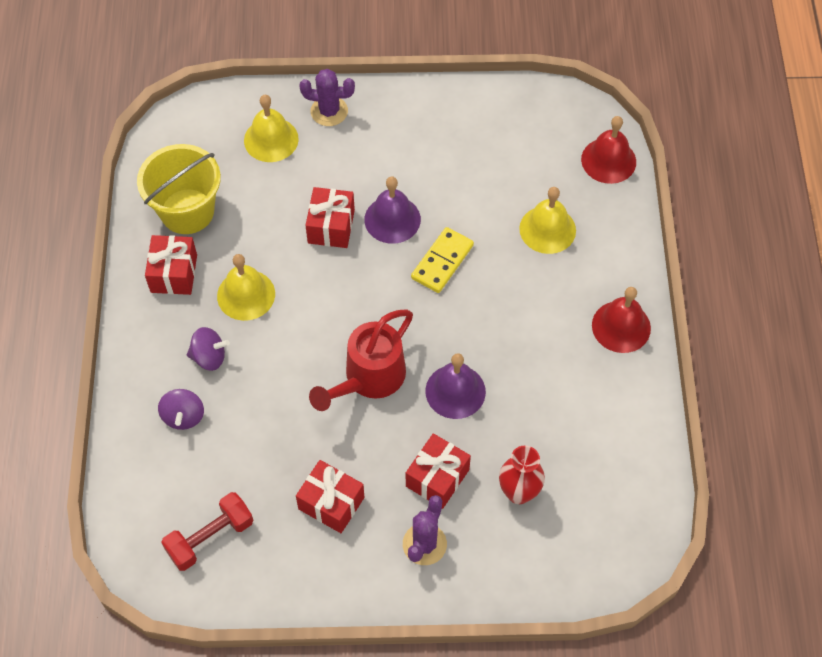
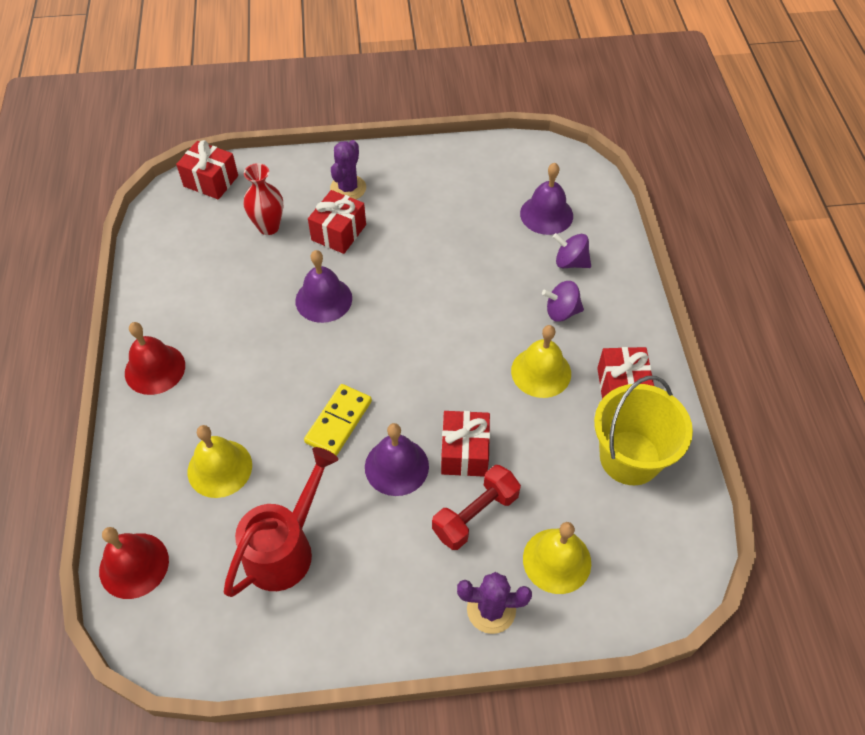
camera: 175 degrees right, 5 degrees down
(183, 416) = (570, 262): purple spinning top -> purple spinning top turned 60 degrees counterclockwise
(193, 484) = (546, 214): none -> purple bell
(210, 537) = (522, 181): red dumbbell -> red dumbbell (475, 515)
(331, 503) = (427, 209): red gift -> red gift (211, 181)
(369, 378) = (406, 304): red watering can -> red watering can (285, 548)

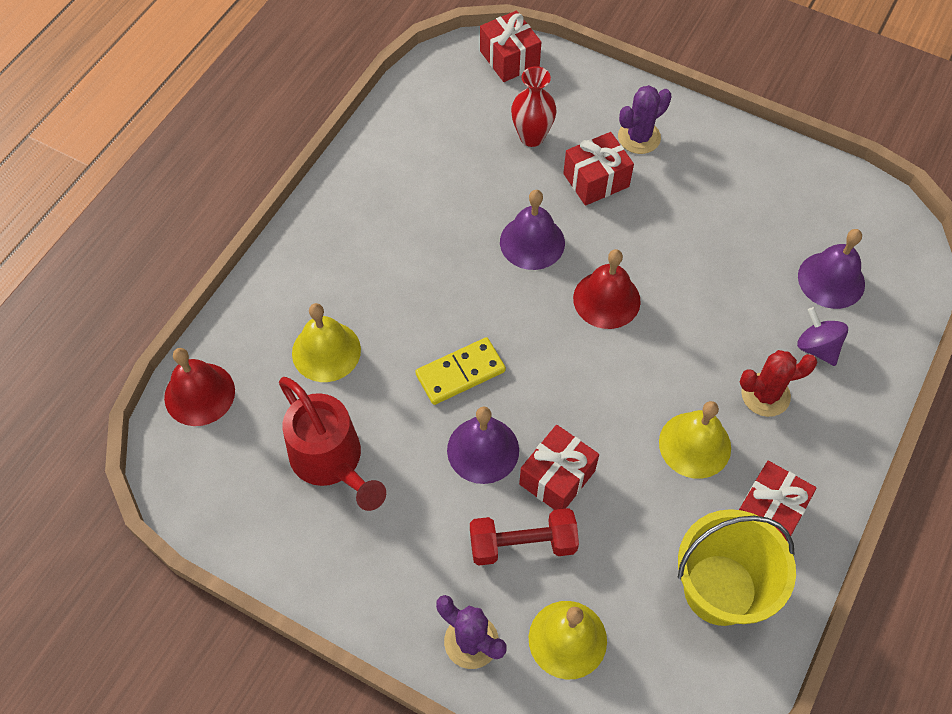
camera: 35 degrees right, 5 degrees up
(155, 369) = (333, 222): red bell -> red bell (606, 299)
(285, 548) = (331, 461): red watering can -> red watering can turned 75 degrees clockwise
(561, 312) = (765, 395): purple spinning top -> red cactus

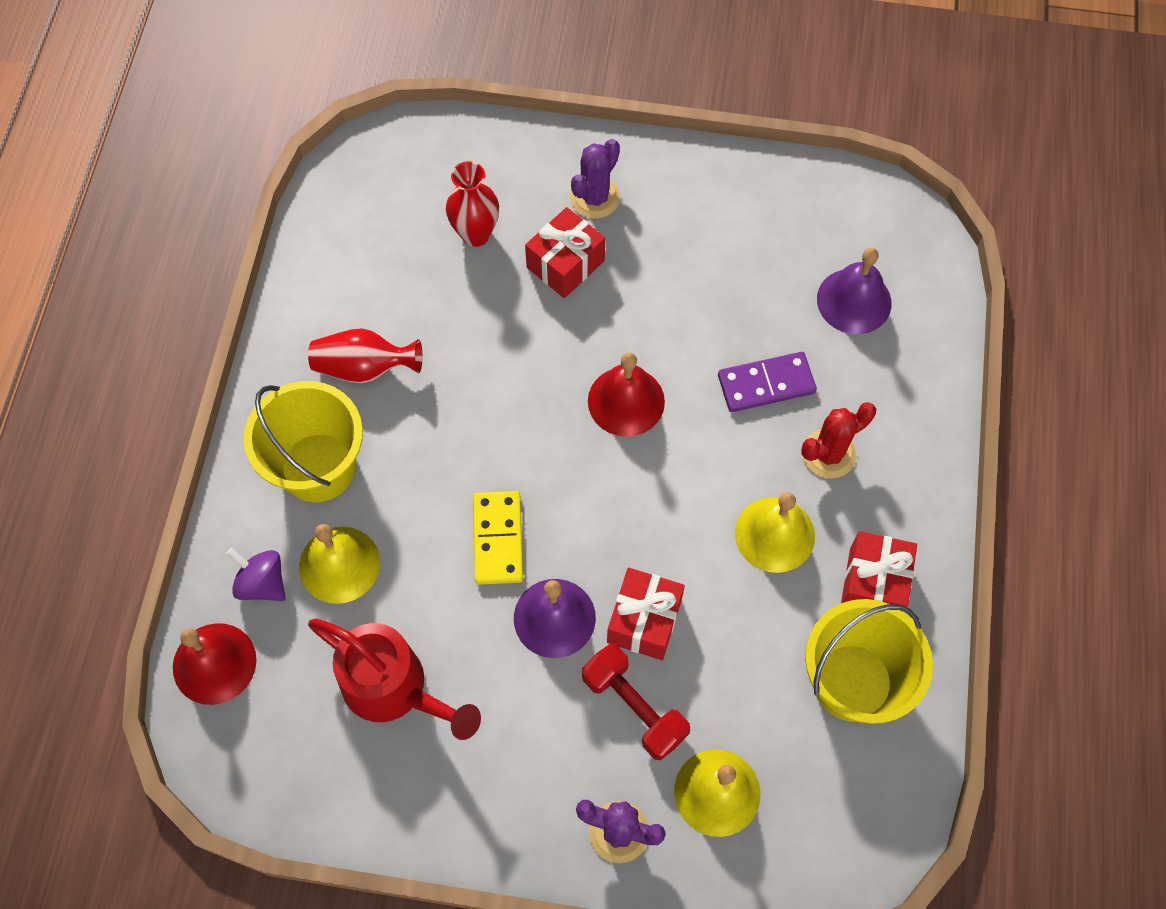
camera: 20 degrees left, 5 degrees up
(339, 273) = (318, 467): none -> yellow bucket
(405, 210) = (365, 368): none -> red vase
(460, 373) = (498, 539): yellow domino -> yellow domino turned 45 degrees counterclockwise
(509, 59) = (416, 145): red gift -> none
(522, 544) = (634, 707): red dumbbell -> red dumbbell turned 75 degrees clockwise
(532, 242) = (521, 360): purple bell -> none
(730, 322) = (766, 384): none -> purple domino
(817, 347) = (864, 382): purple spinning top -> purple spinning top (262, 583)

